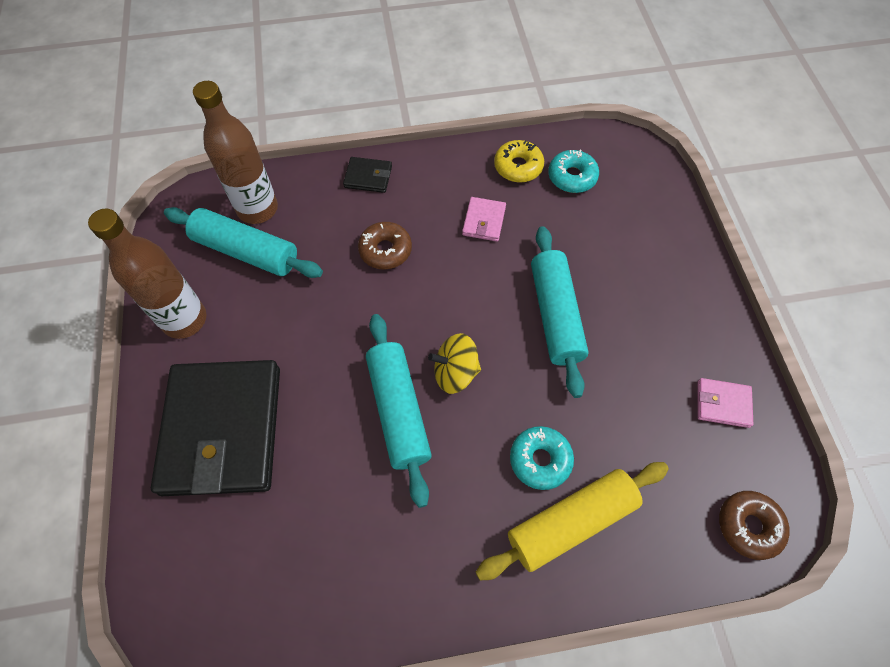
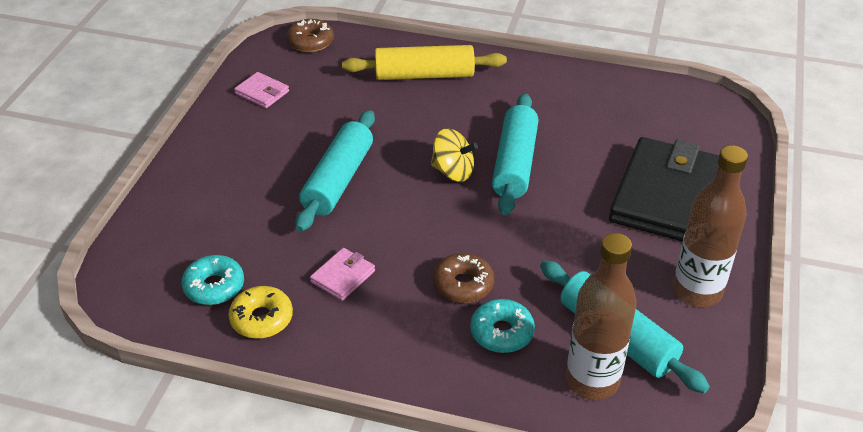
camera: 155 degrees left, 20 degrees down
(368, 177) = (442, 371): black wallet -> none
(540, 460) = (422, 106): turquoise donut -> turquoise donut (501, 332)

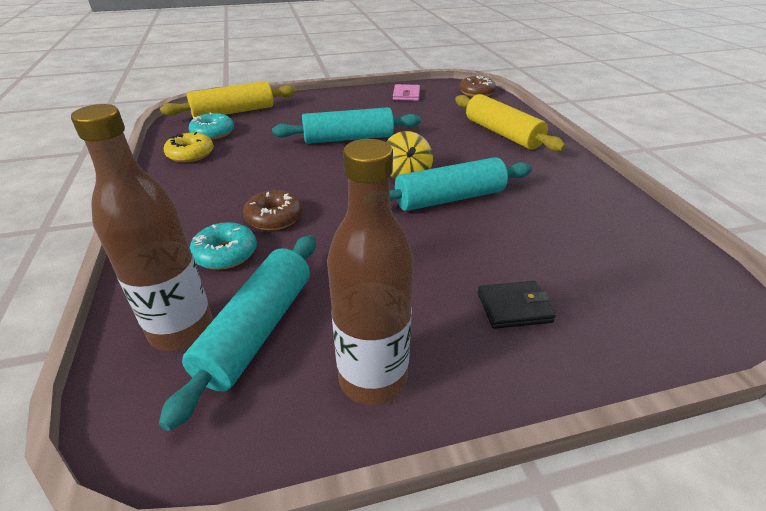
camera: 60 degrees right, 5 degrees down
(161, 252) = (233, 112): none -> yellow rolling pin
(343, 276) = (250, 168): pink wallet -> none
(670, 197) = (514, 307): black wallet -> black wallet, size x0.40

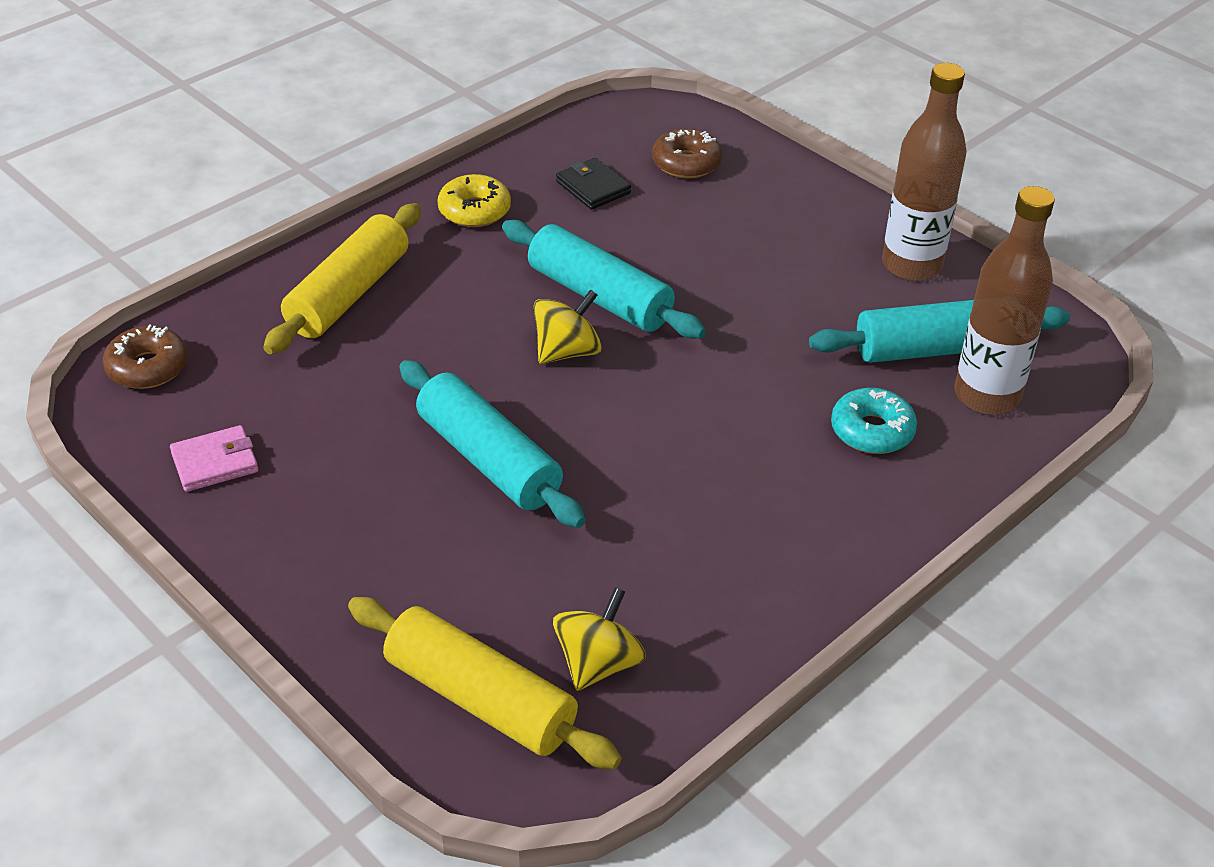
camera: 120 degrees left, 5 degrees up
(191, 154) = (697, 635): yellow donut -> yellow donut (474, 211)
(213, 133) = (598, 663): turquoise donut -> yellow spinning top
(274, 218) = (773, 428): brown donut -> brown donut (686, 163)
(514, 307) = (758, 213): black wallet -> black wallet (593, 187)

